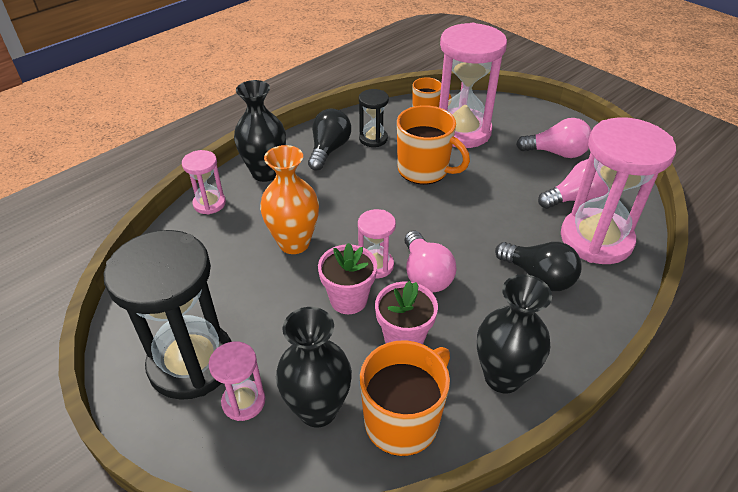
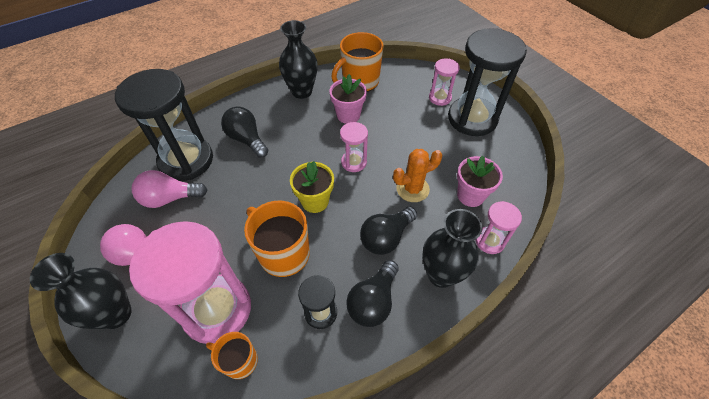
camera: 170 degrees left, 10 degrees up
(294, 243) = (412, 189): orange vase -> orange cactus
(318, 409) = (401, 90): black vase -> black vase (116, 314)
(322, 193) = (386, 237): none -> black light bulb
(348, 299) = (377, 141): pink flower pot -> pink flower pot (470, 195)
(410, 216) = (315, 201): none -> yellow flower pot
(425, 275) = (321, 151): pink light bulb -> none
(596, 239) = (186, 160): pink hourglass -> black hourglass

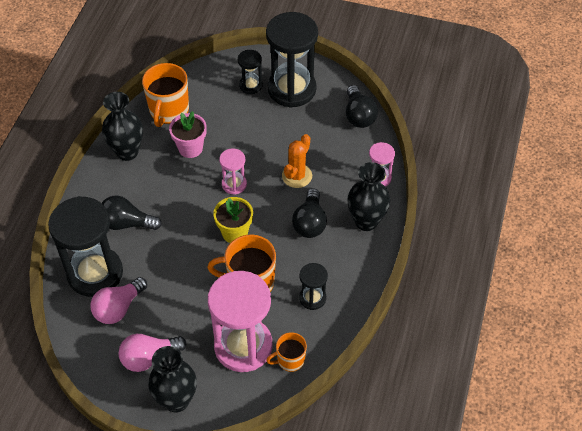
camera: 40 degrees left, 0 degrees up
(373, 301) = (338, 268): black light bulb -> black light bulb (358, 115)
(440, 98) = (250, 85): pink hourglass -> black hourglass
(470, 195) = (341, 154): pink flower pot -> none

